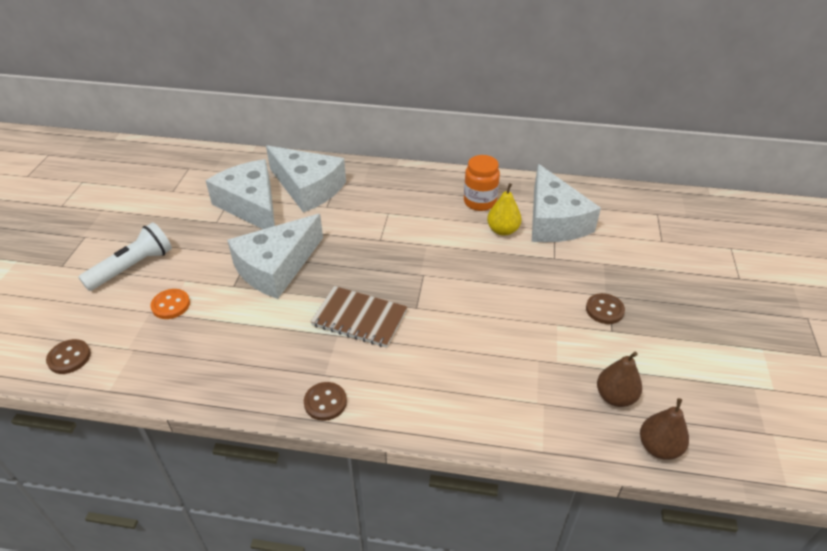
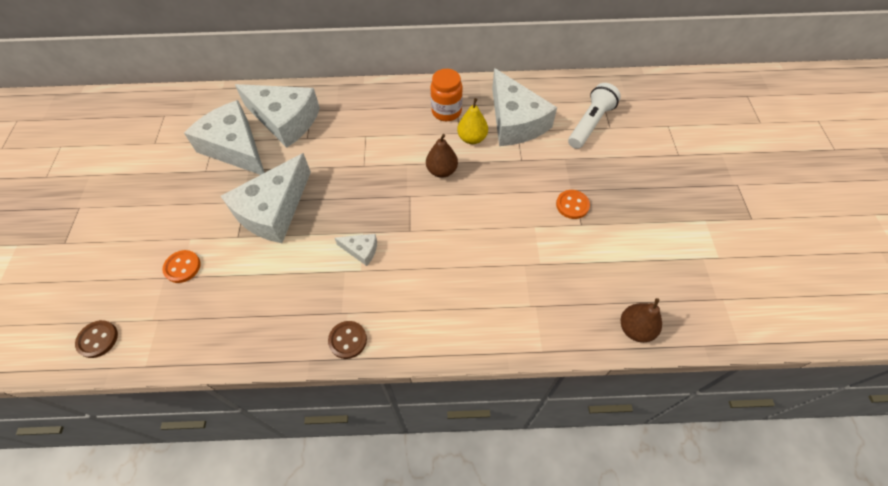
camera: 10 degrees left, 15 degrees up
(132, 267) = (135, 233): white flashlight -> white flashlight (590, 124)
(359, 318) = (361, 250): brown notebook -> white cheese
(604, 310) = (572, 205): brown button -> orange button
(615, 397) = (593, 288): brown pear -> brown pear (442, 171)

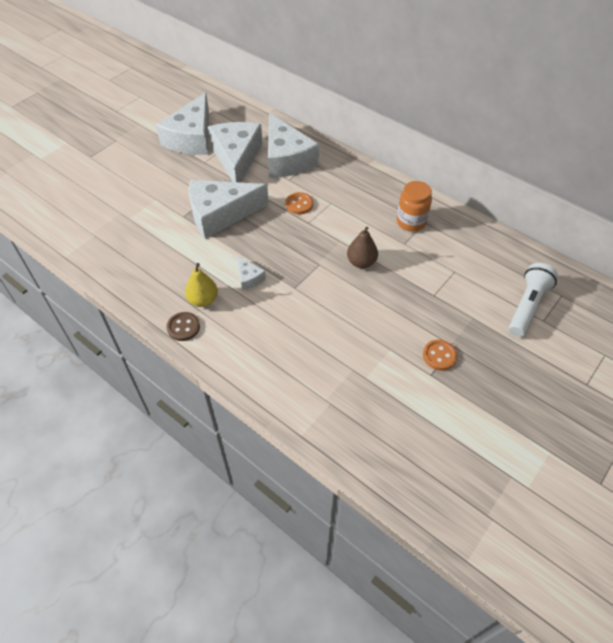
camera: 40 degrees right, 5 degrees down
(98, 339) = (56, 224): brown button -> none
(182, 267) = (135, 213): orange button -> orange button (299, 204)
(472, 138) = (410, 254): yellow pear -> yellow pear (203, 300)
(515, 121) = (460, 263): white cheese -> white cheese (191, 138)
(590, 124) = (527, 306): white flashlight -> white flashlight turned 45 degrees counterclockwise
(635, 329) = (389, 479): brown pear -> none

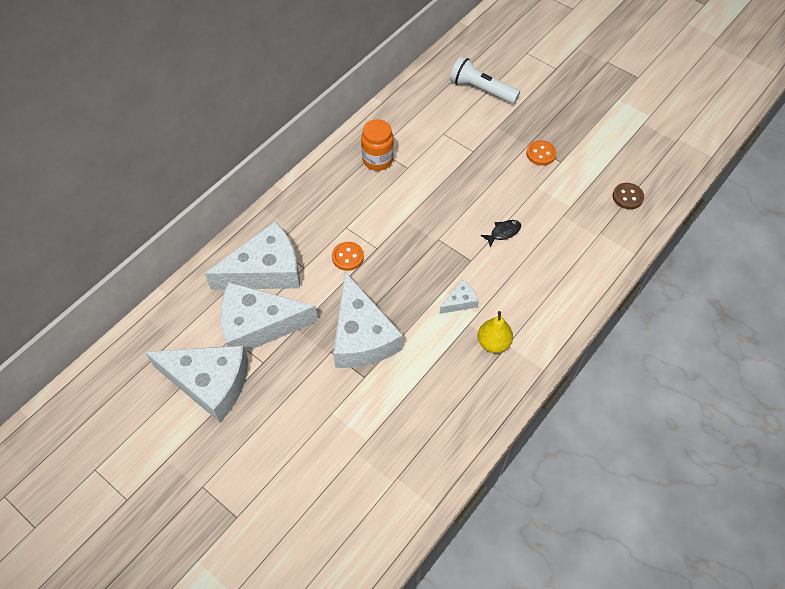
camera: 90 degrees left, 5 degrees up
(183, 327) = (531, 358): brown button -> brown button (627, 197)
(328, 314) = (503, 232): none -> black fish
(361, 262) = (434, 203): brown pear -> none

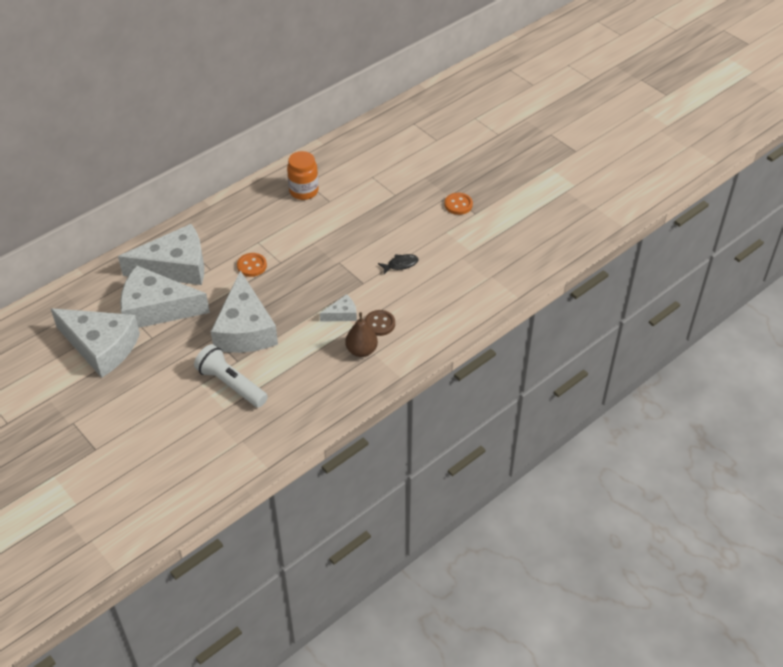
camera: 10 degrees right, 10 degrees down
(481, 90) = (420, 144): white flashlight -> white flashlight (231, 384)
(493, 343) = (361, 350): yellow pear -> brown pear
(627, 197) = (528, 250): brown button -> brown button (379, 324)

